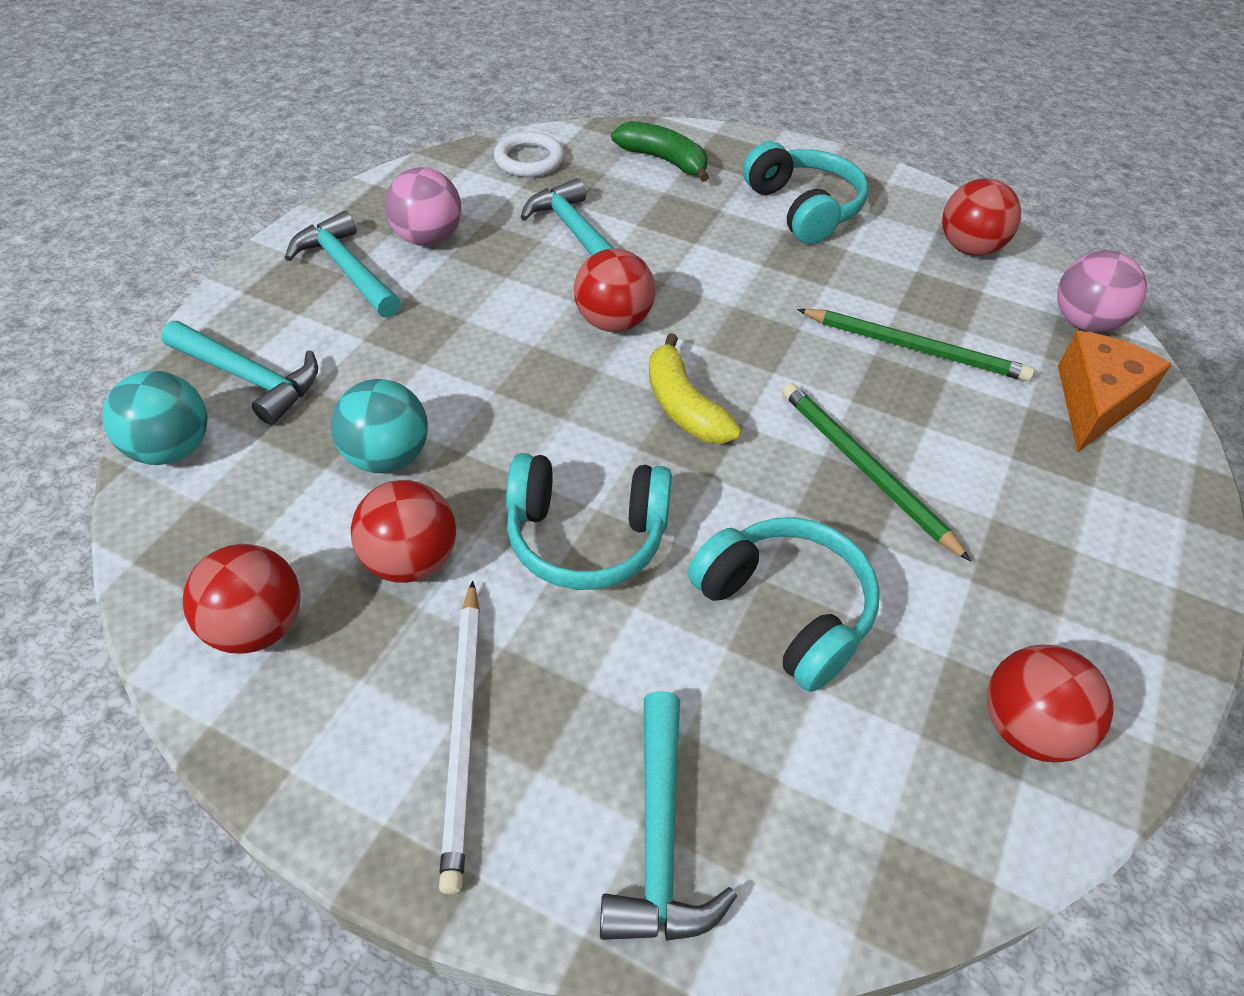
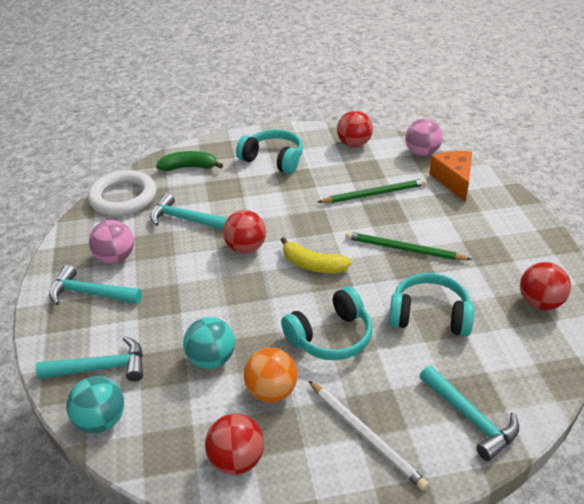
camera: 35 degrees left, 10 degrees down
(411, 560) = (271, 391): red ball -> orange ball
(529, 160) = (123, 197): white ring -> white ring, size x1.65

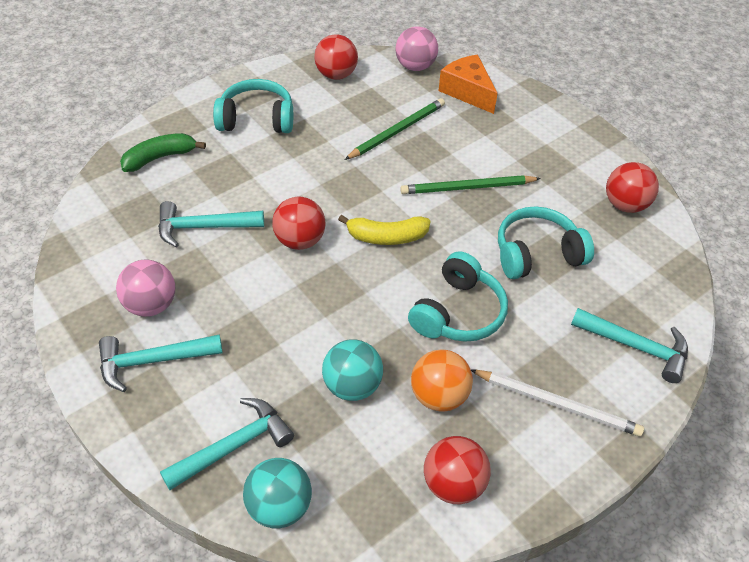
camera: 30 degrees left, 10 degrees up
(123, 197) = (103, 223): white ring -> none

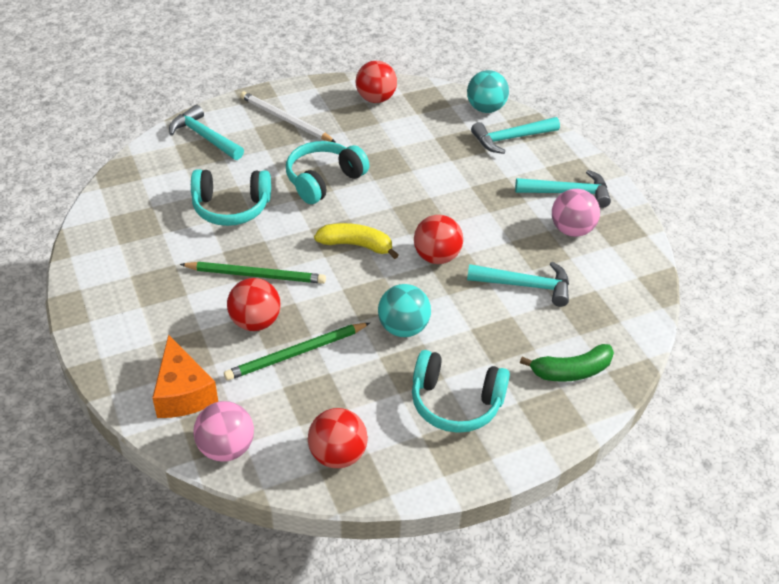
camera: 165 degrees left, 5 degrees down
(352, 386) = (422, 153): turquoise ball -> turquoise ball (403, 328)
(438, 396) = (364, 137): orange ball -> none
(625, 205) = (118, 231): red ball -> red ball (255, 322)

